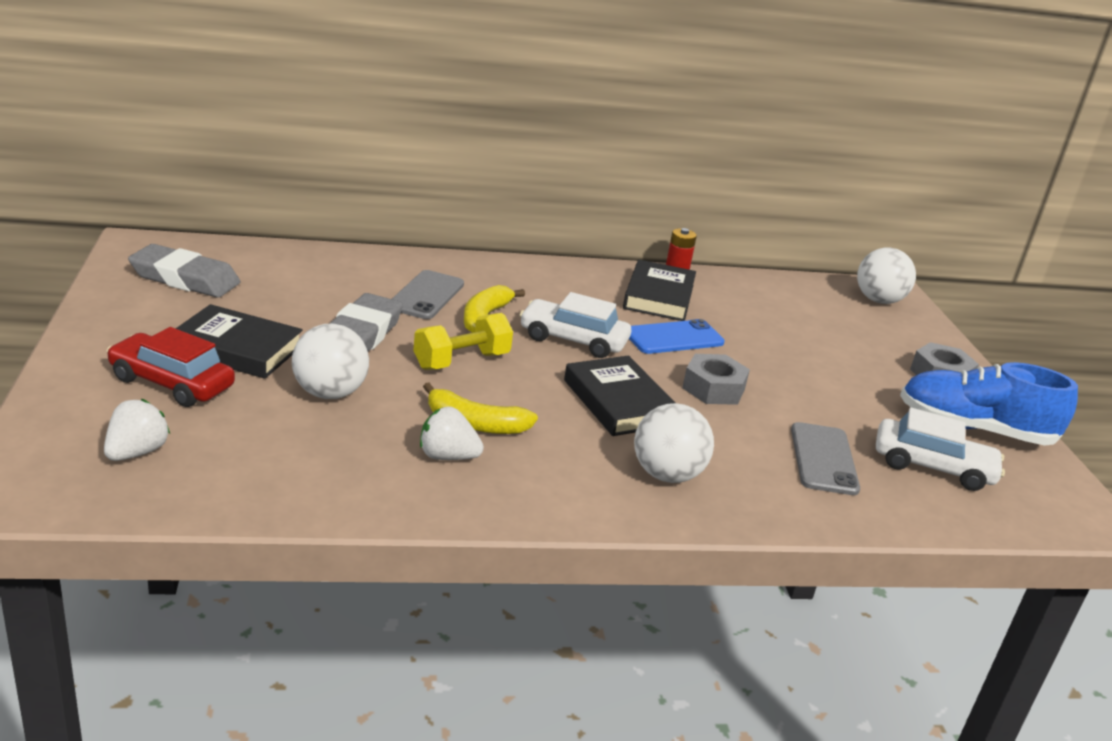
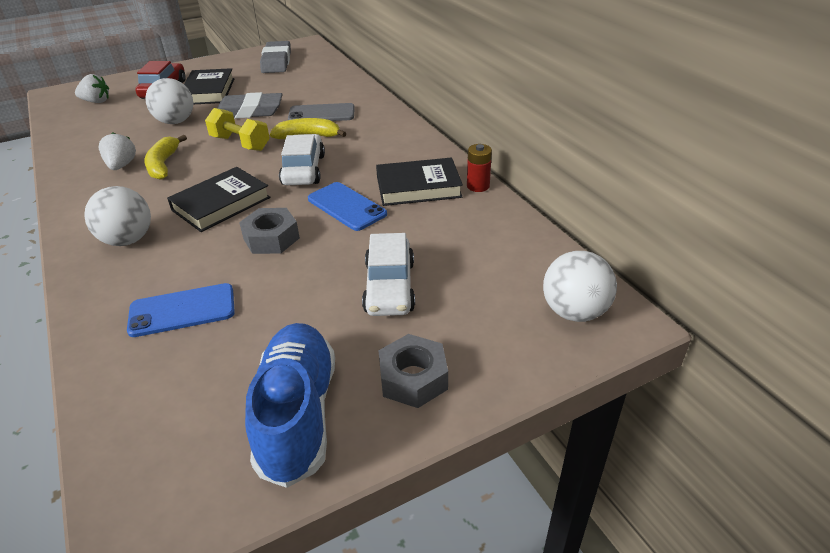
camera: 75 degrees right, 10 degrees up
(823, 459) = (182, 310): grey phone -> blue phone
(932, 467) = (198, 383): white car -> white car (389, 287)

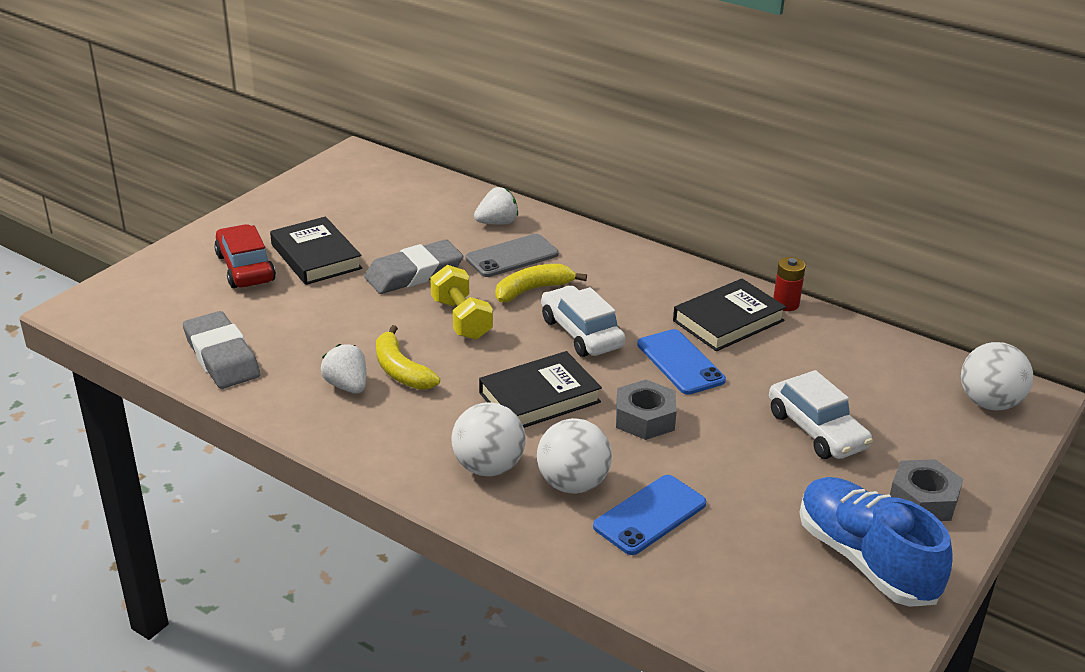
camera: 30 degrees left, 5 degrees down
(96, 101) = (168, 308): white strawberry -> white strawberry (497, 223)
(175, 121) = (333, 310): white ball -> white ball (573, 484)
(221, 204) = (539, 397): black book -> black book turned 45 degrees clockwise
(240, 143) = (461, 319): yellow dumbbell -> yellow dumbbell turned 60 degrees clockwise
(276, 62) = (352, 191): grey eraser -> grey eraser (222, 356)
(346, 206) = (680, 362): blue phone -> blue phone turned 45 degrees clockwise

